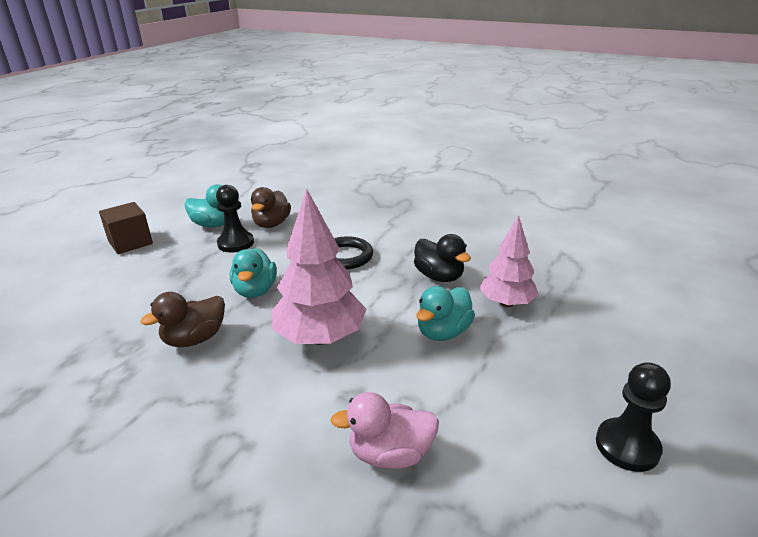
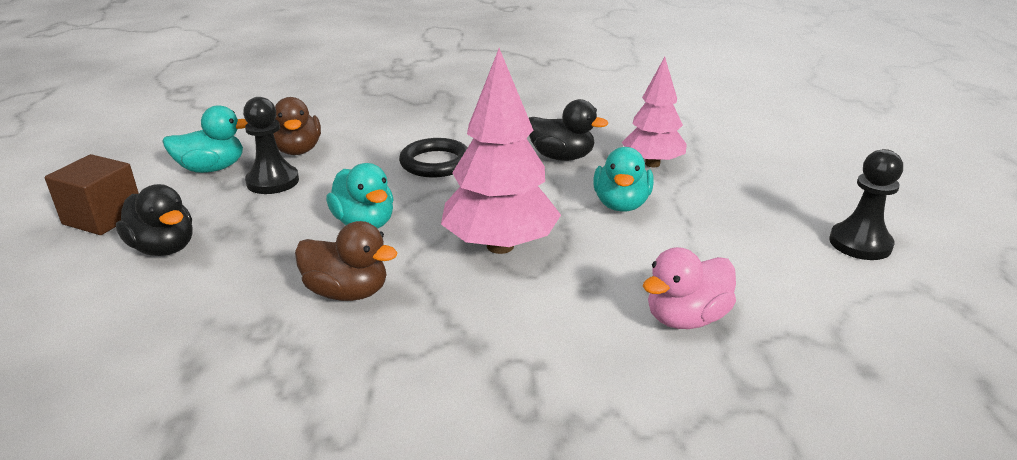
camera: 30 degrees left, 0 degrees up
(137, 273) = (164, 248): none -> black duck
(195, 339) = (347, 292): brown duck -> brown duck turned 90 degrees counterclockwise

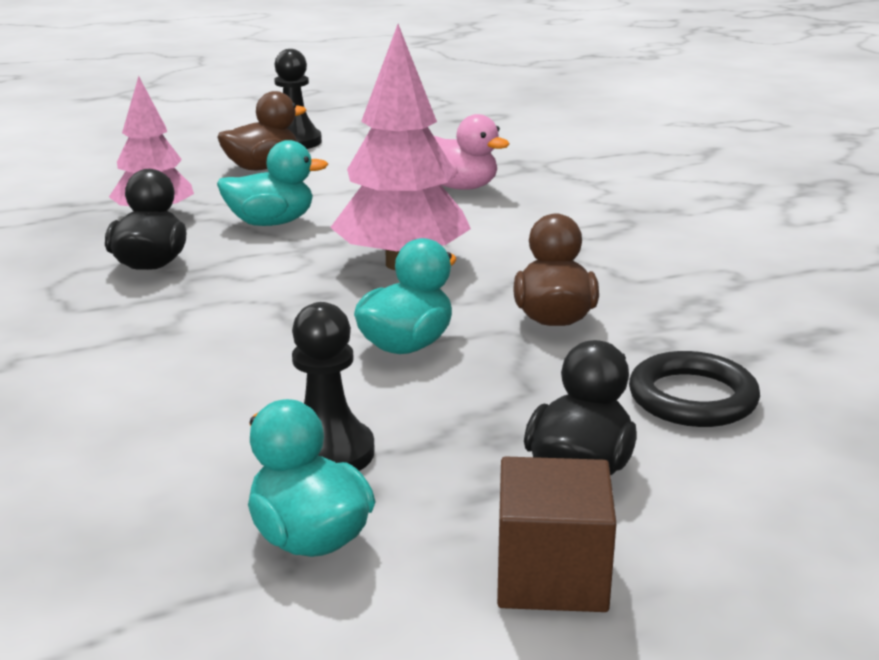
camera: 110 degrees left, 5 degrees down
(297, 150) = (192, 470): brown duck -> brown duck (262, 167)
(435, 163) = (200, 338): black ring -> black ring (692, 398)

